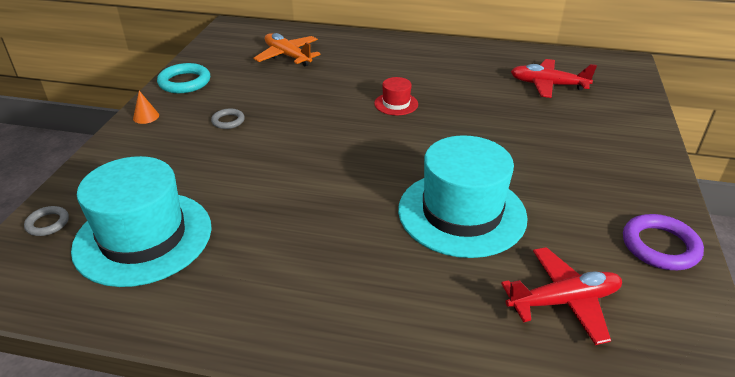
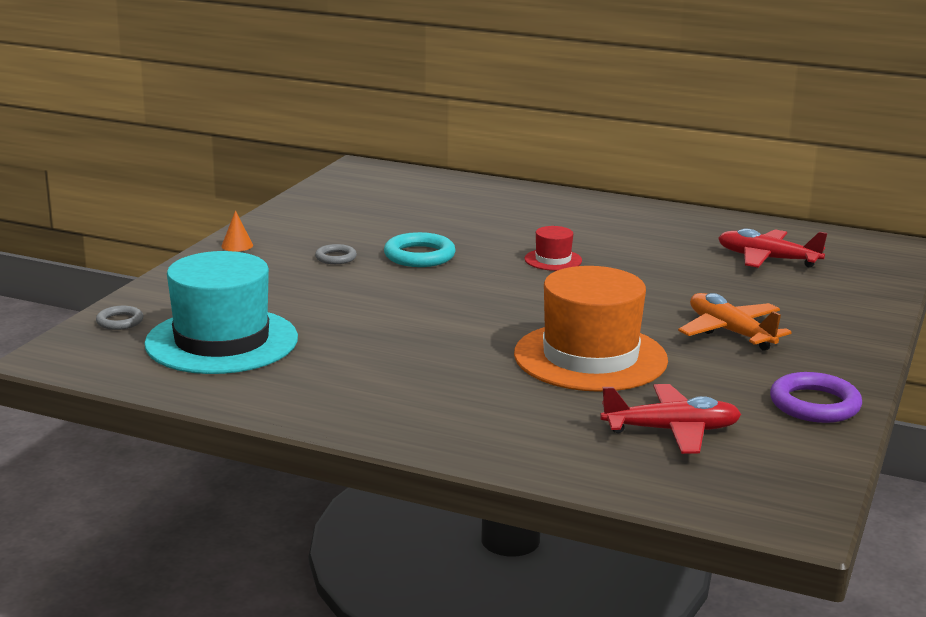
camera: 10 degrees right, 15 degrees down
(184, 82) = (289, 218): turquoise ring -> turquoise ring (419, 256)
(288, 56) = (428, 203): orange plane -> orange plane (730, 332)
(461, 213) = (590, 357): turquoise hat -> orange hat

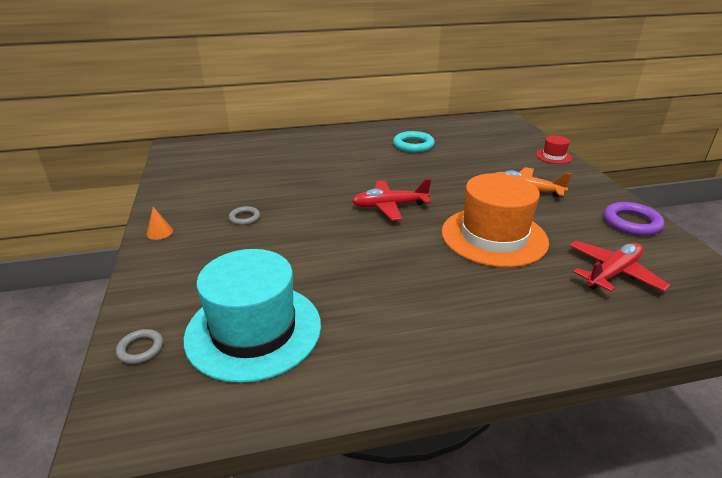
camera: 35 degrees left, 10 degrees up
(419, 256) = (296, 198): turquoise ring -> turquoise ring (413, 145)
(553, 260) = (374, 175): red hat -> red hat (553, 156)
(767, 259) = (468, 141): red plane -> red plane (389, 206)

